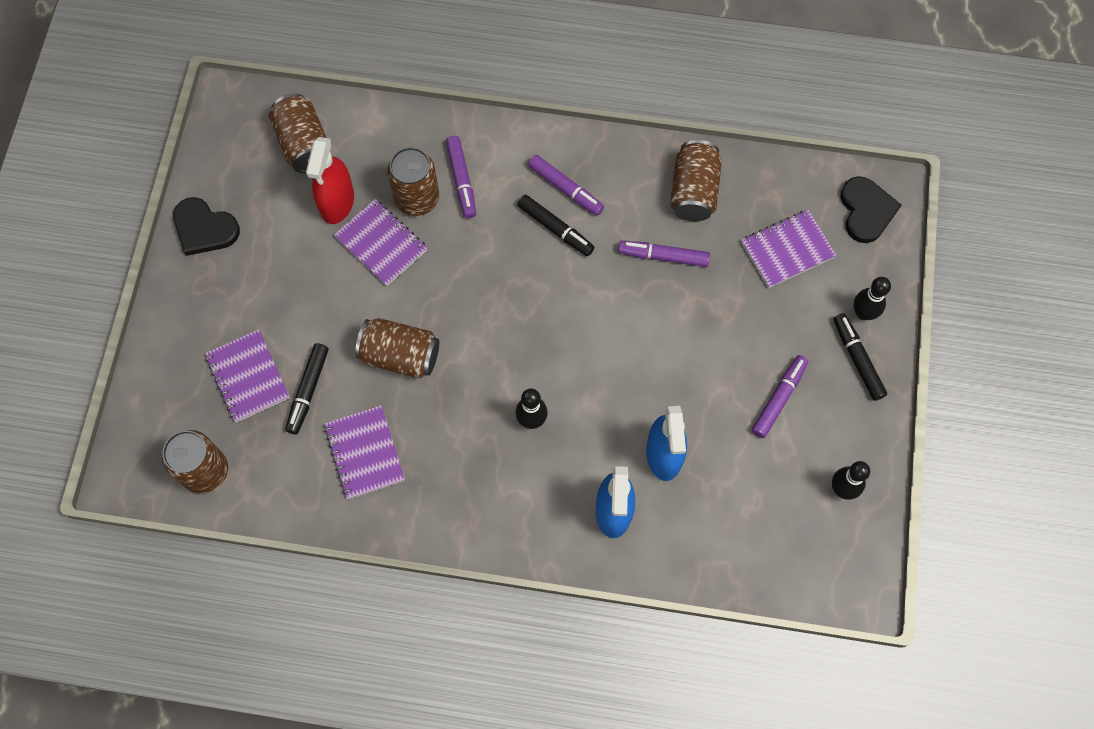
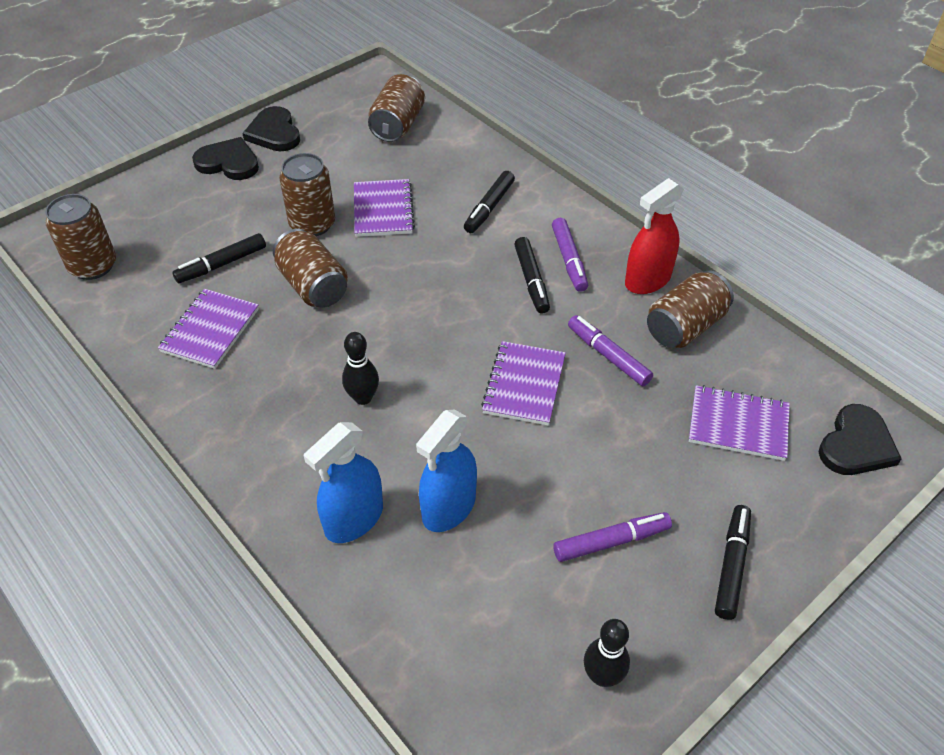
camera: 40 degrees right, 20 degrees down
(200, 289) = (228, 162): none -> black heart
(248, 377) = (193, 230): purple notebook -> purple notebook (524, 385)
(337, 202) = (381, 169): red spray bottle -> red spray bottle (648, 280)
(417, 198) = (442, 199): brown can -> brown can (312, 224)
(462, 180) = (489, 208): purple marker -> black marker
(863, 313) = (775, 529): black bowling pin -> none

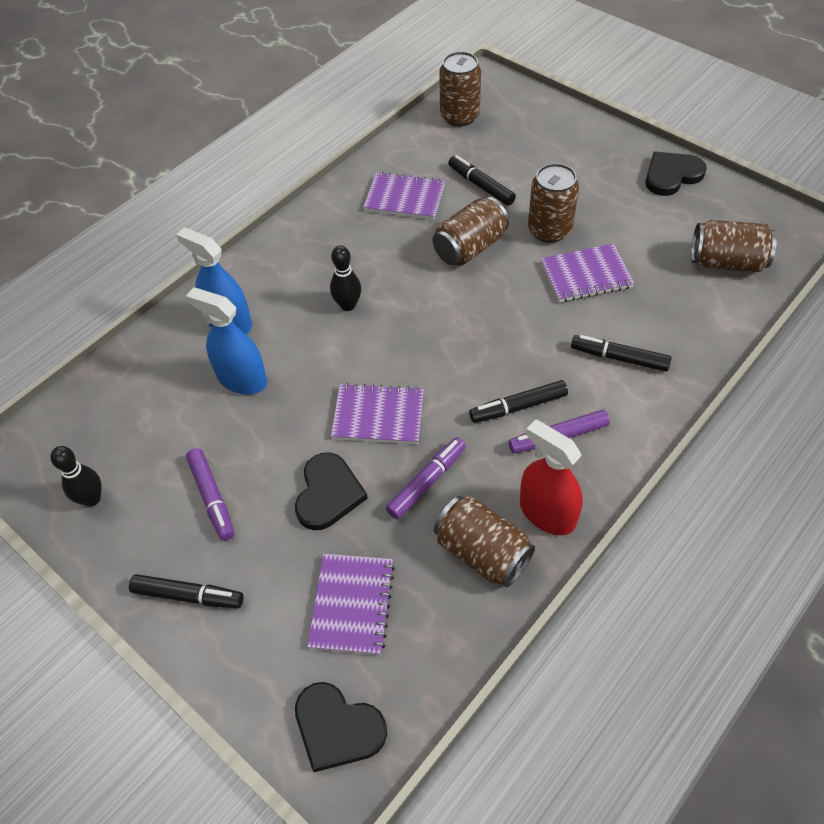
camera: 85 degrees right, 5 degrees up
(228, 162) = (614, 156): black heart -> black heart (328, 493)

